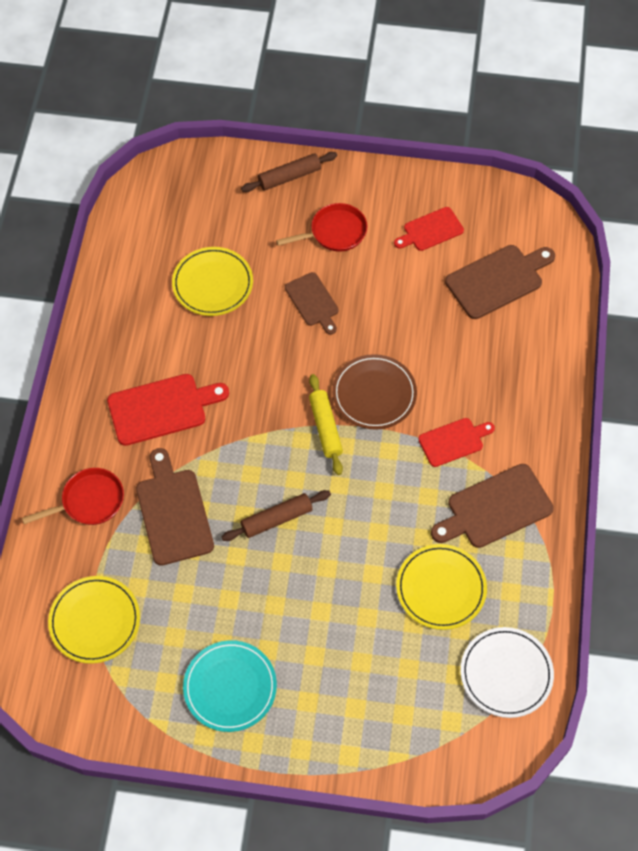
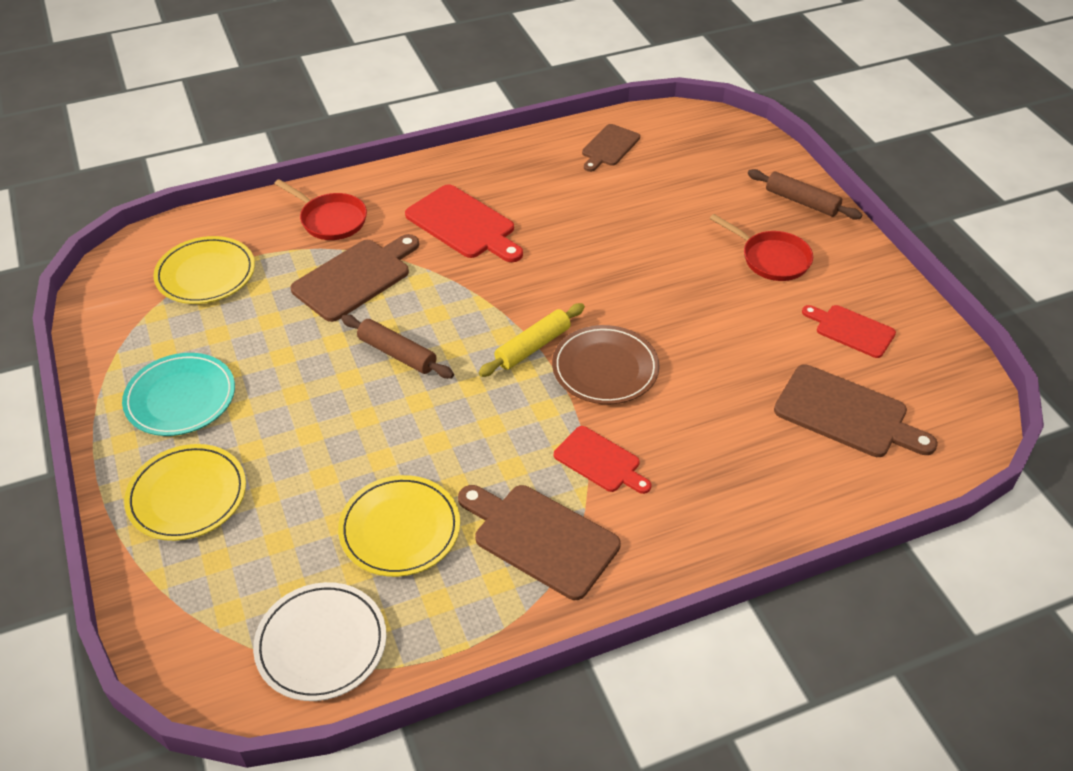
camera: 60 degrees right, 15 degrees down
(212, 284) = (629, 201): yellow plate -> yellow plate (187, 495)
(313, 302) = (674, 276): brown cutting board -> brown cutting board (609, 147)

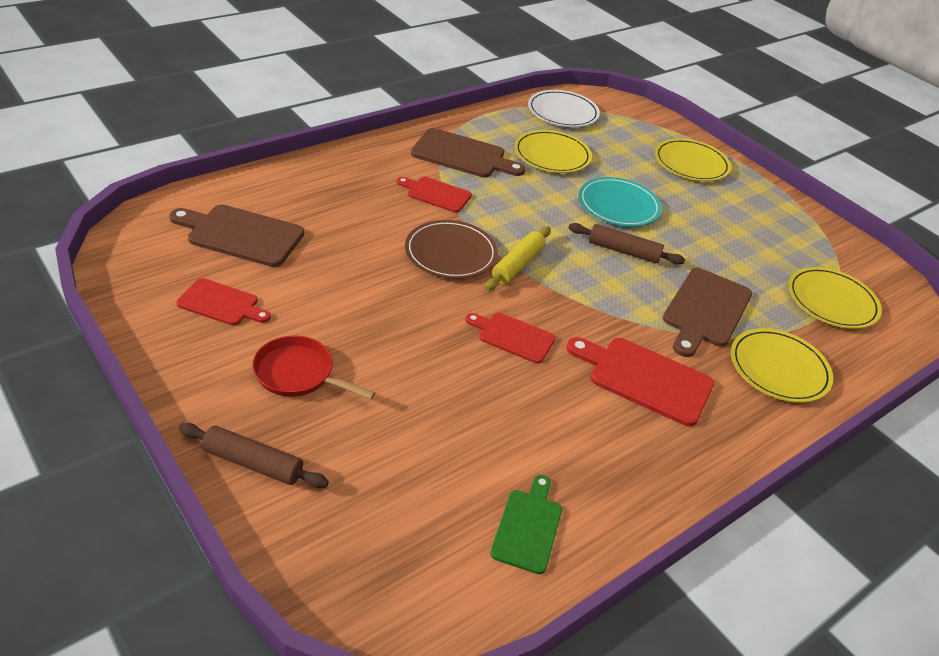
camera: 160 degrees right, 5 degrees down
(180, 398) = (750, 212): turquoise plate -> turquoise plate (618, 205)
(330, 220) = (778, 368): red pan -> yellow plate
(569, 271) = (513, 336): none -> red cutting board
(609, 147) = (528, 527): brown cutting board -> green cutting board

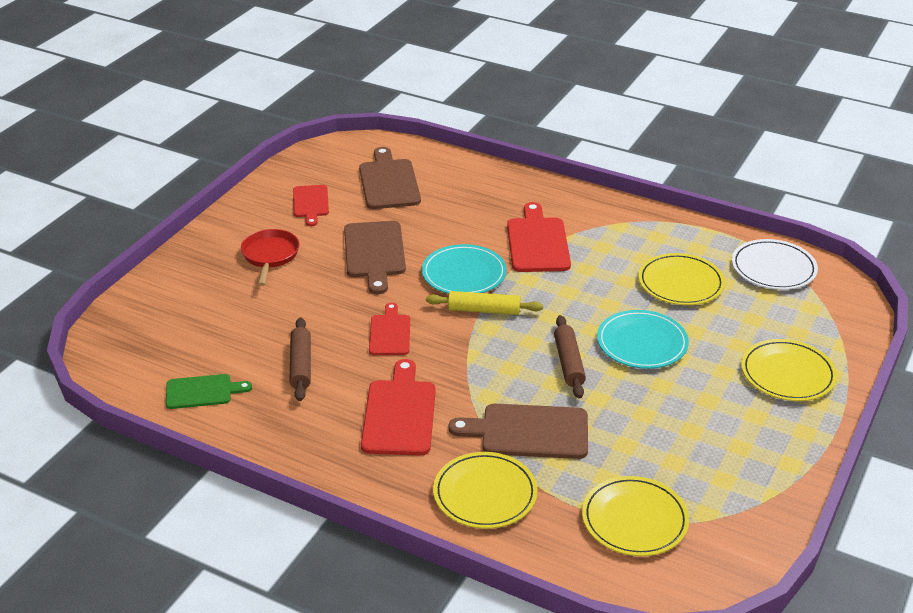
camera: 70 degrees right, 5 degrees down
(253, 463) = (183, 268): brown rolling pin -> brown rolling pin (301, 365)
(436, 194) = (537, 242): red cutting board -> red cutting board, size x1.58
(450, 253) = (464, 274): brown plate -> turquoise plate
(462, 155) = (614, 237): brown cutting board -> brown cutting board (374, 253)

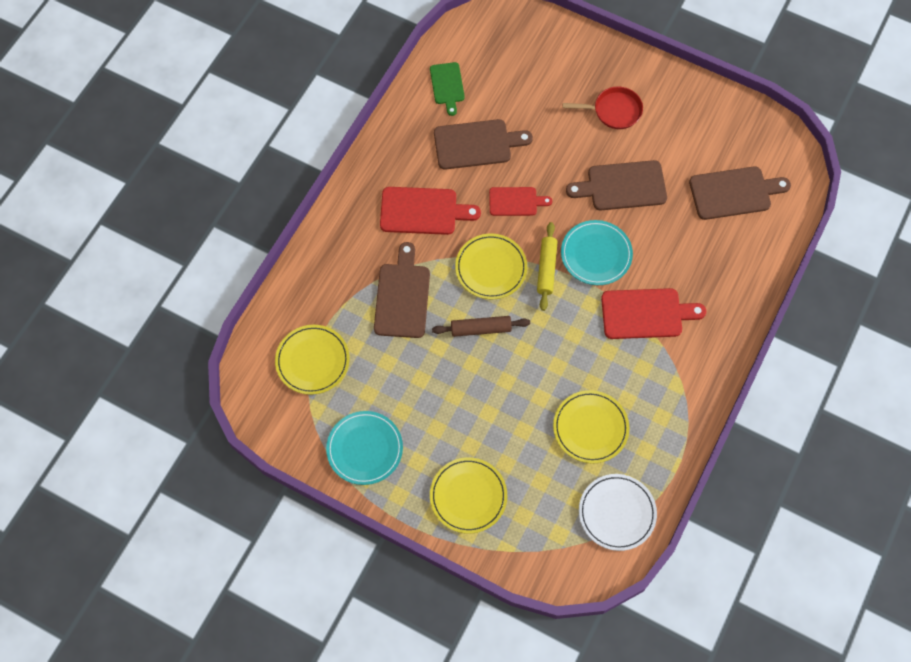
camera: 90 degrees right, 30 degrees up
(301, 365) = (476, 144): brown rolling pin -> brown cutting board
(311, 203) = (694, 133): red cutting board -> none
(485, 494) = (341, 266): yellow plate -> yellow plate (491, 268)
(642, 343) = (506, 386): turquoise plate -> turquoise plate (364, 449)

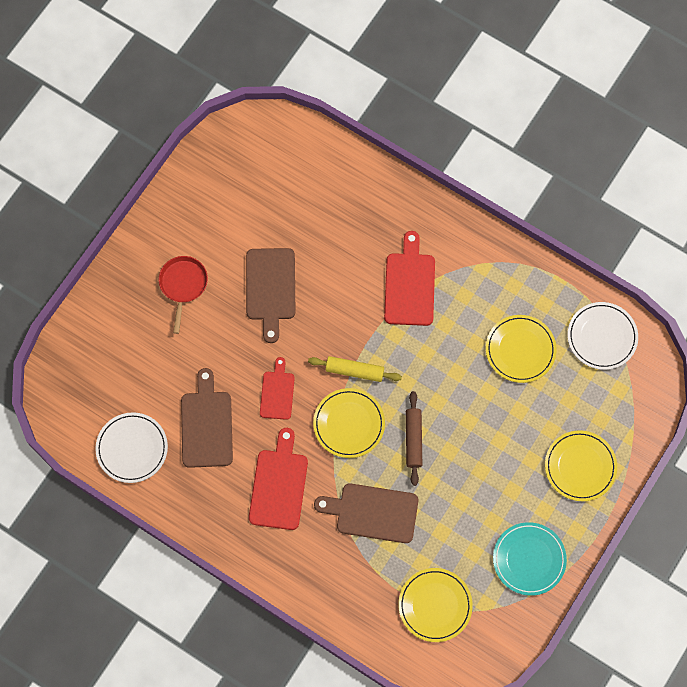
camera: 85 degrees left, 5 degrees up
(447, 86) = (132, 448): green cutting board -> white plate
(596, 254) = (343, 323): turquoise plate -> none
(734, 193) = (288, 186): brown cutting board -> none

